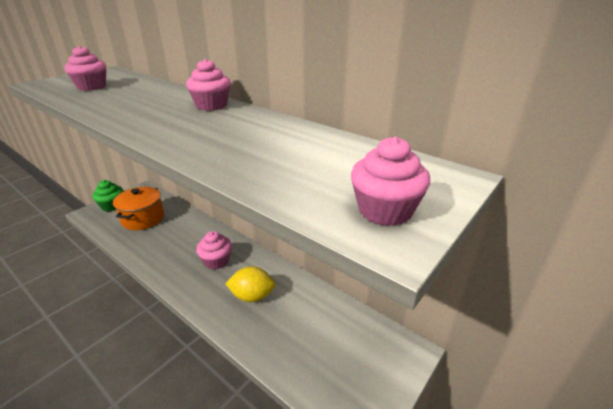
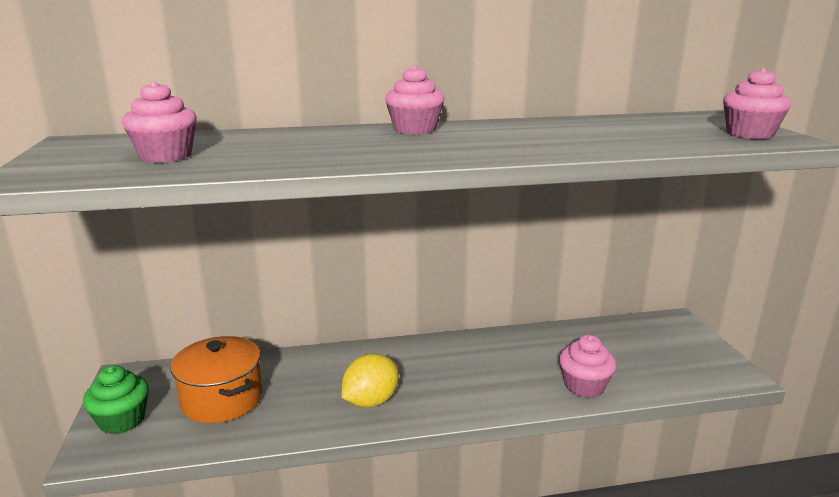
camera: 50 degrees left, 10 degrees down
(216, 261) = (423, 371): pink cupcake -> pink cupcake (584, 386)
(252, 296) = (519, 369): yellow lemon -> yellow lemon (371, 401)

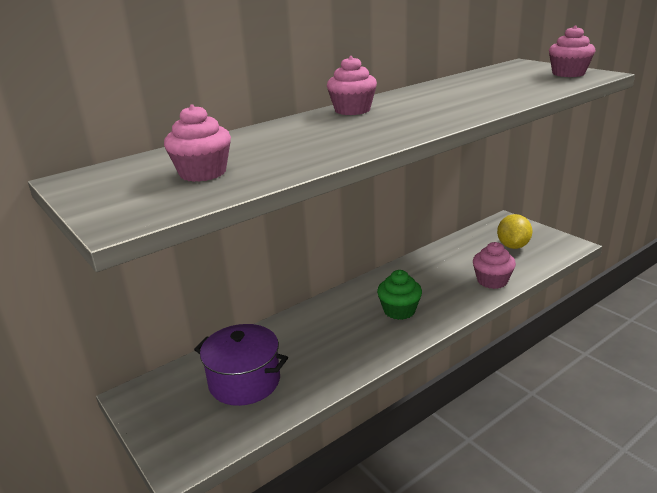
camera: 25 degrees left, 5 degrees up
(122, 420) = (174, 429): green cupcake -> green cupcake (399, 310)
(222, 399) = (244, 381): orange pot -> purple pot
(371, 401) = (363, 341): yellow lemon -> yellow lemon (513, 246)

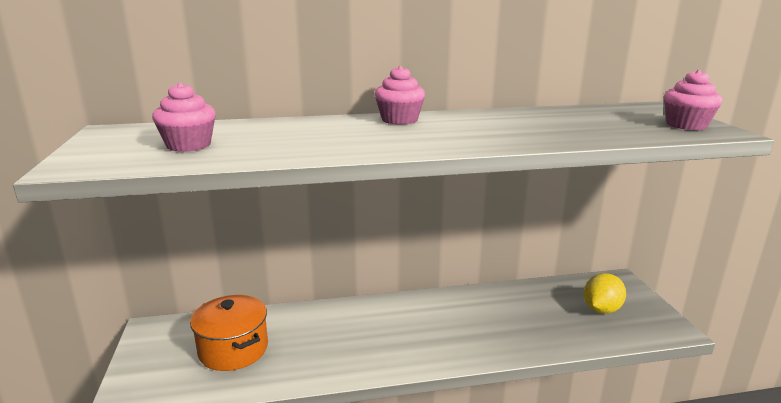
camera: 25 degrees right, 5 degrees down
(244, 381) = (233, 349): purple pot -> orange pot
(399, 310) = (420, 335): green cupcake -> none
(492, 281) = (543, 338): pink cupcake -> none

